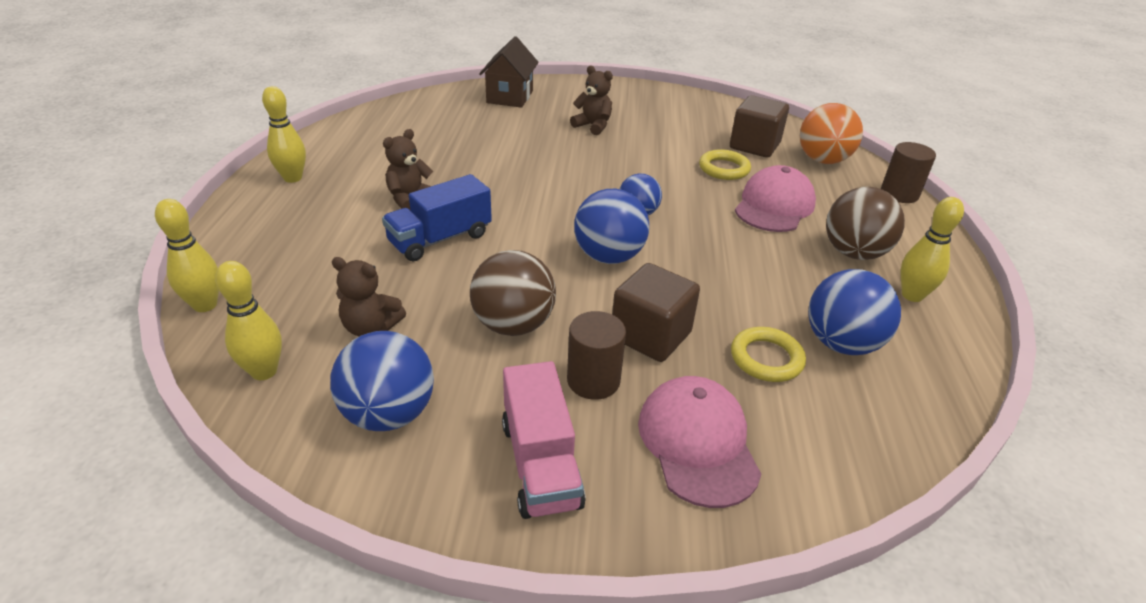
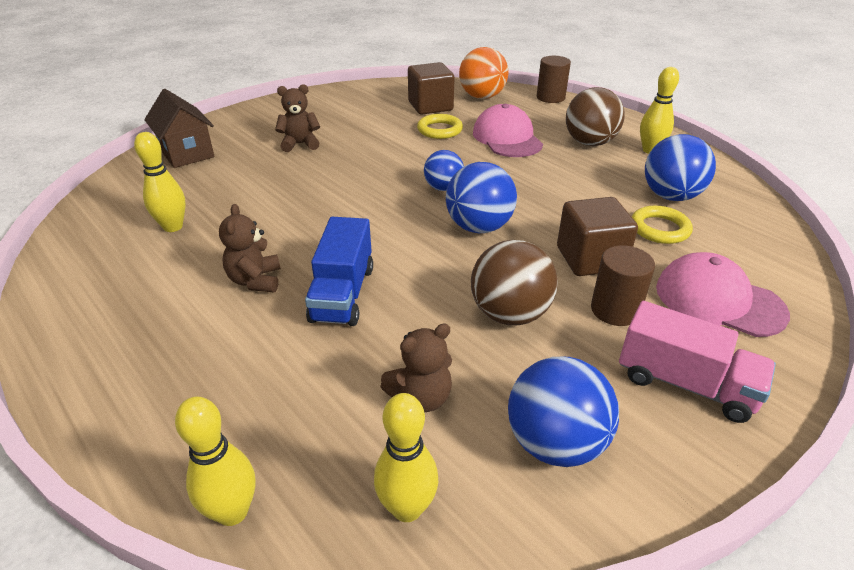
camera: 45 degrees left, 0 degrees up
(293, 178) = (92, 336): yellow bowling pin -> yellow bowling pin (173, 227)

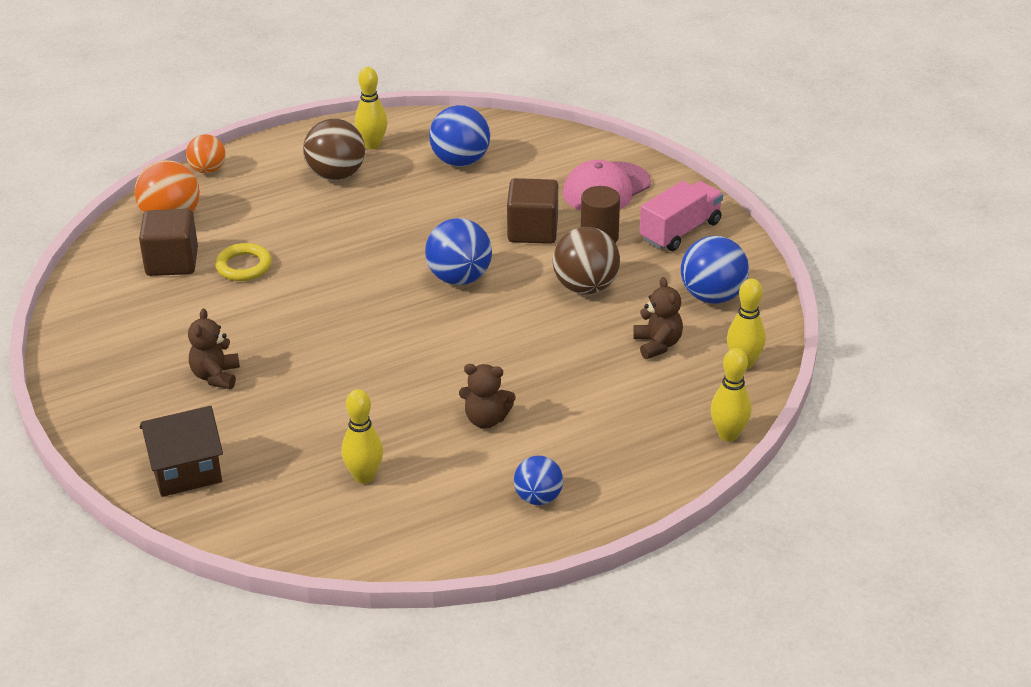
camera: 75 degrees left, 0 degrees up
(342, 294) = (526, 369): blue truck -> none
(443, 188) = (378, 286): blue ball -> blue ball (538, 498)
(507, 138) = (293, 224): pink cap -> none
(550, 97) = (208, 170): brown cylinder -> orange ball
(659, 229) = (507, 184): yellow ring -> none

